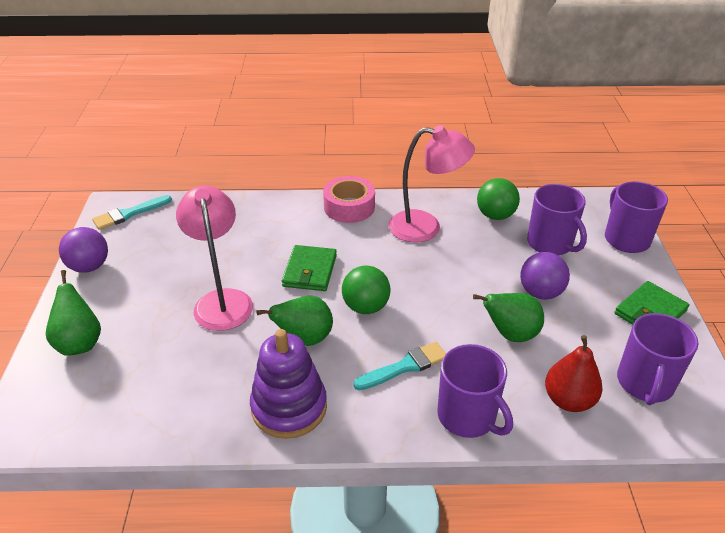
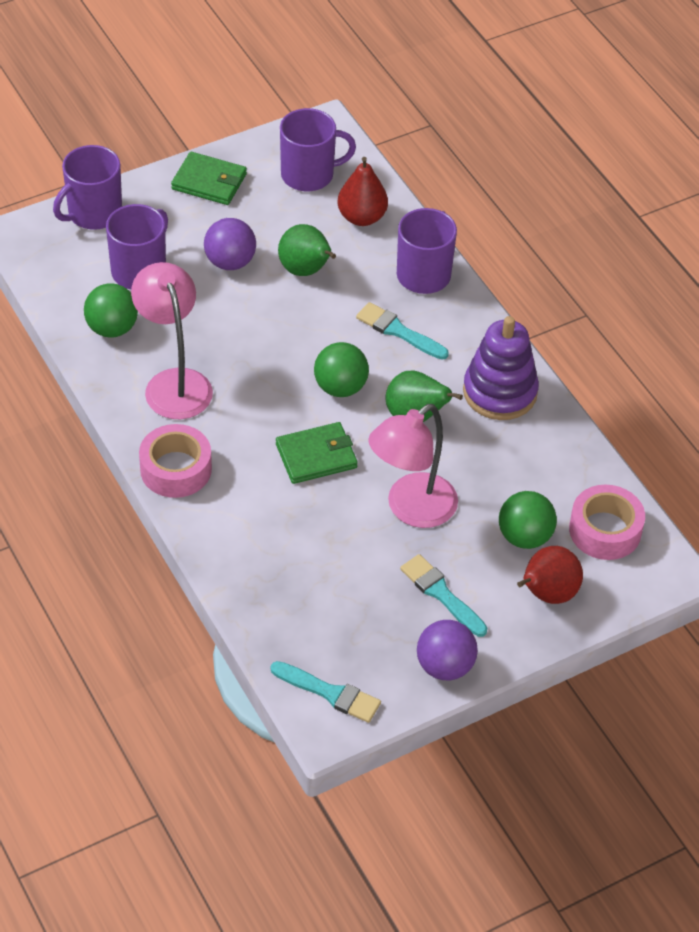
camera: 120 degrees left, 10 degrees up
(80, 343) = (547, 594): green pear -> red pear
(92, 409) = (605, 530): none -> pink tape
(138, 353) = (524, 537): none -> green ball
(141, 287) = (441, 594): none -> turquoise brush

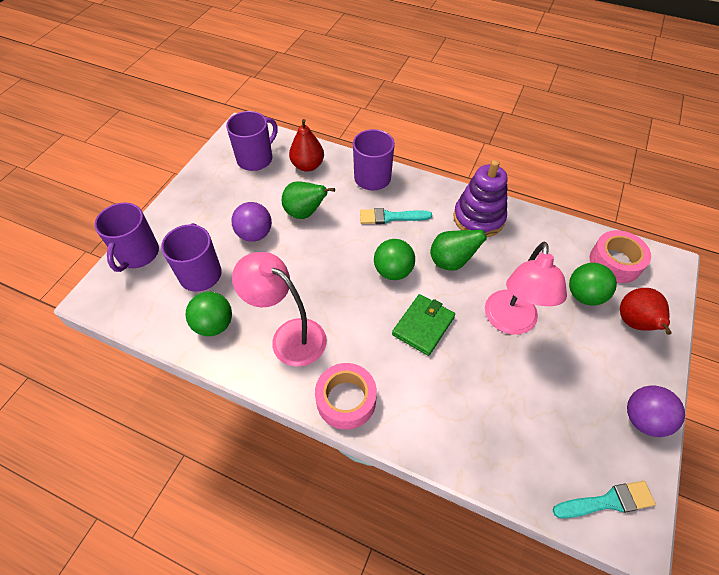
camera: 35 degrees left, 5 degrees up
(209, 182) = (199, 194): green wallet -> none
(441, 594) = (585, 368): turquoise brush -> none

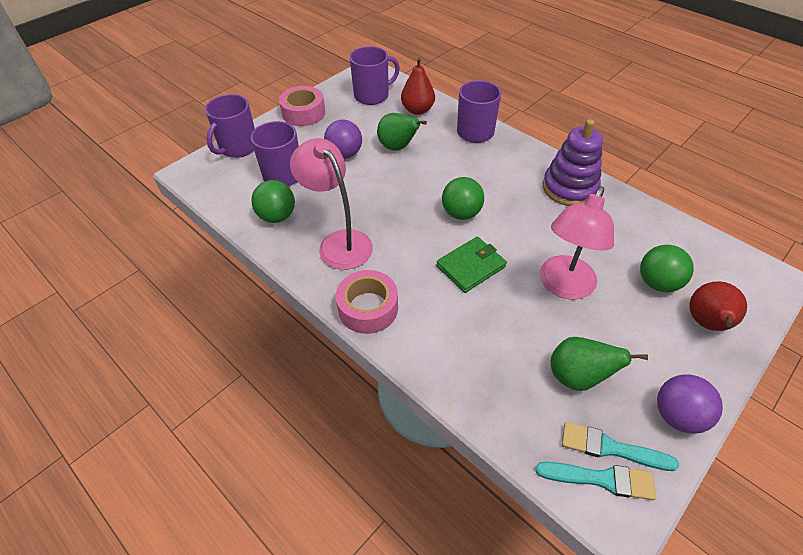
camera: 20 degrees right, 5 degrees down
(391, 217) = (479, 168): turquoise brush -> turquoise brush (610, 448)
(451, 262) = (524, 219): green pear -> green pear (577, 377)
(615, 262) = (707, 261): pink tape -> pink tape (303, 113)

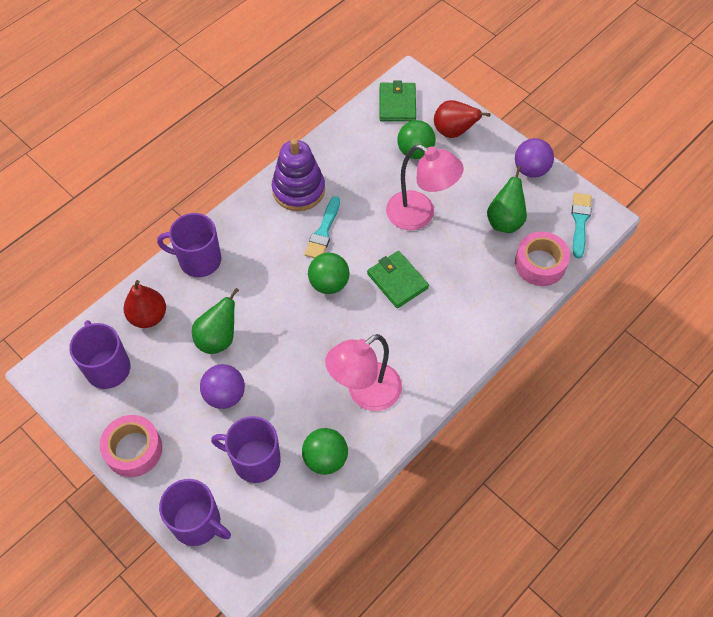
camera: 90 degrees left, 10 degrees up
(368, 308) = (446, 365): pink tape -> pink tape (540, 264)
(610, 448) = (558, 212): turquoise brush -> turquoise brush (323, 232)
(725, 266) = (397, 104): none -> green wallet

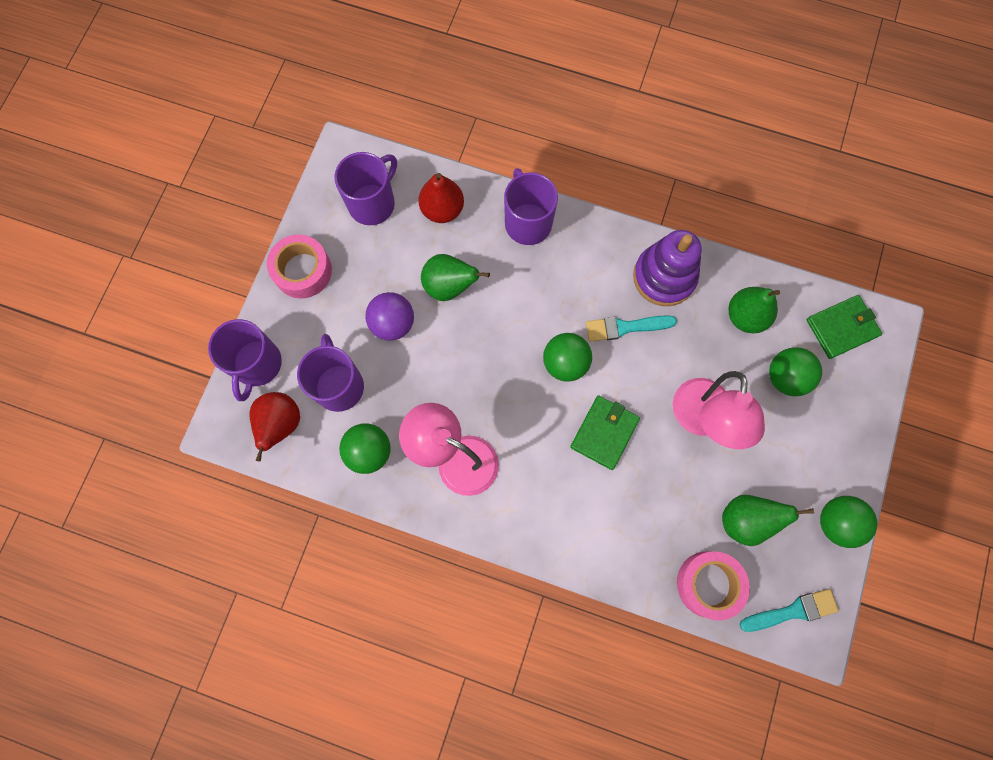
camera: 65 degrees right, 15 degrees up
(358, 154) = (745, 316): none -> green pear
(453, 132) = (839, 409): red pear -> red pear (281, 424)
(531, 169) = (836, 522): purple ball -> green ball

